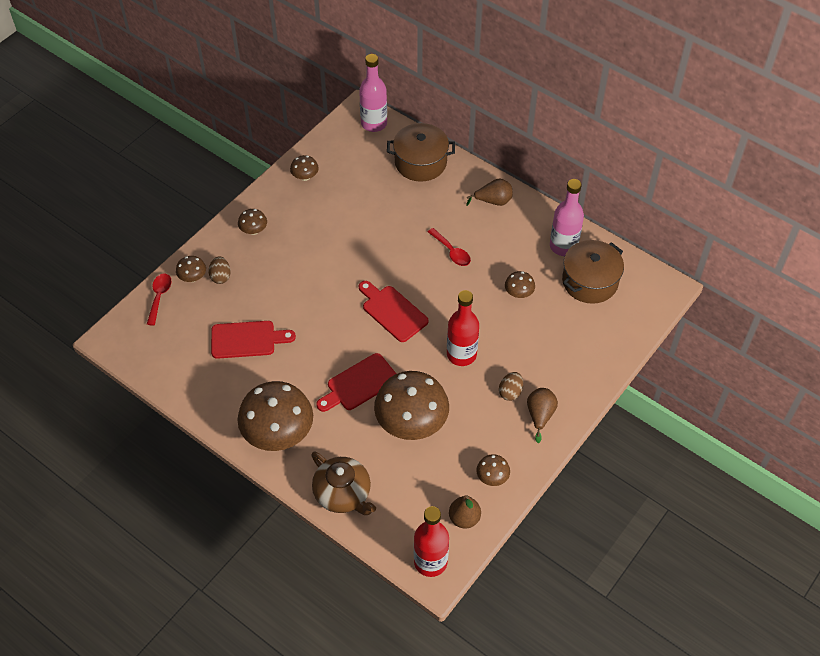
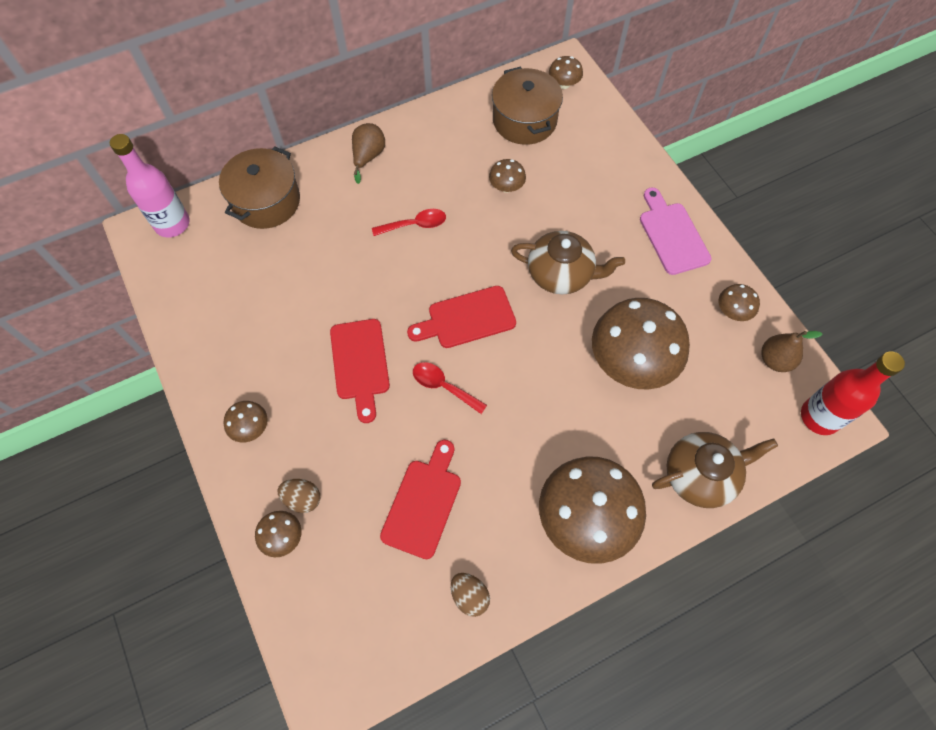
camera: 65 degrees left, 10 degrees up
(159, 297) = (290, 597): red spoon -> red spoon (444, 386)
(305, 177) = (203, 332): brown mushroom -> brown mushroom (564, 84)
(359, 384) = (553, 395): red cutting board -> red cutting board (360, 363)
(461, 354) = (561, 274): red bottle -> brown teapot
(510, 392) = (631, 249): brown egg -> brown egg (469, 596)
(540, 415) = (672, 235): brown pear -> pink cutting board
(563, 246) = (467, 122): pink bottle -> none

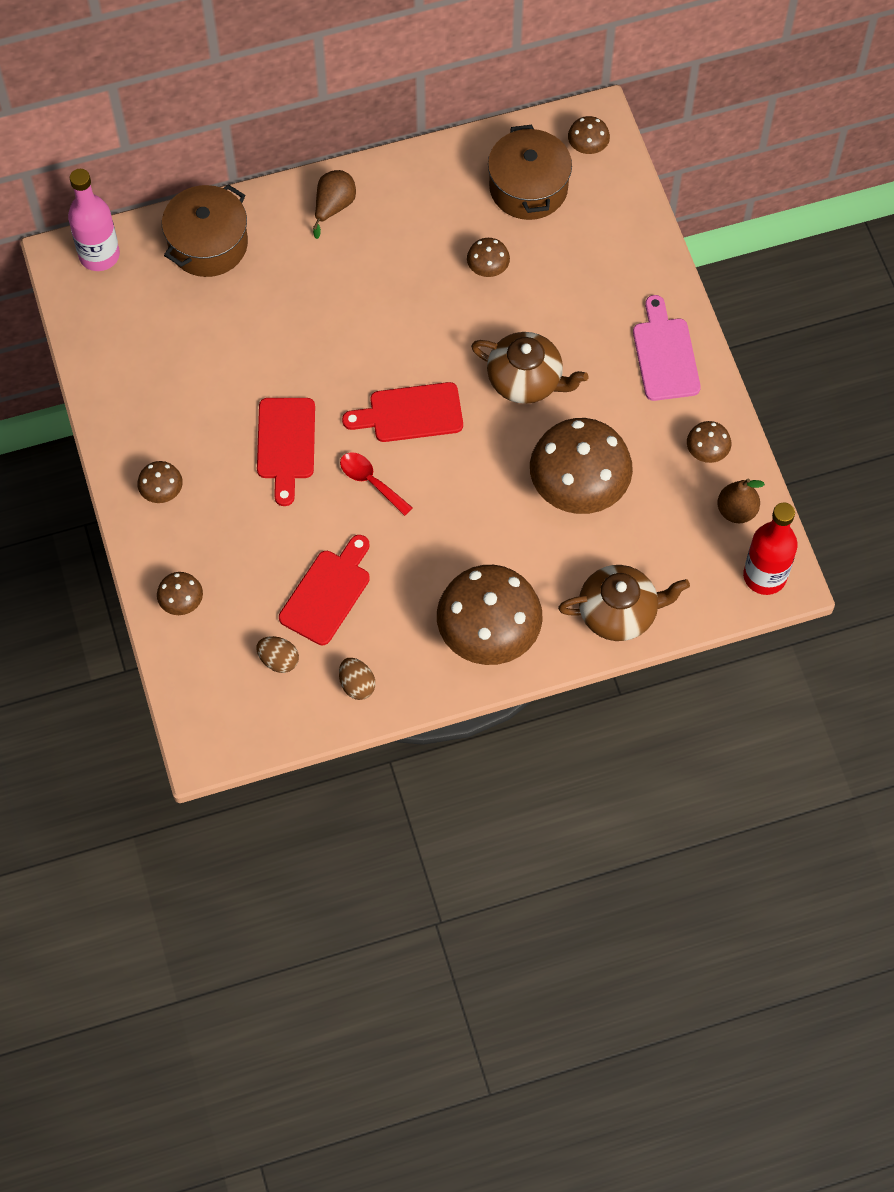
camera: 10 degrees right, 0 degrees up
(302, 499) = (206, 569): brown egg -> brown egg (278, 660)
(414, 225) = (373, 298): red spoon -> none

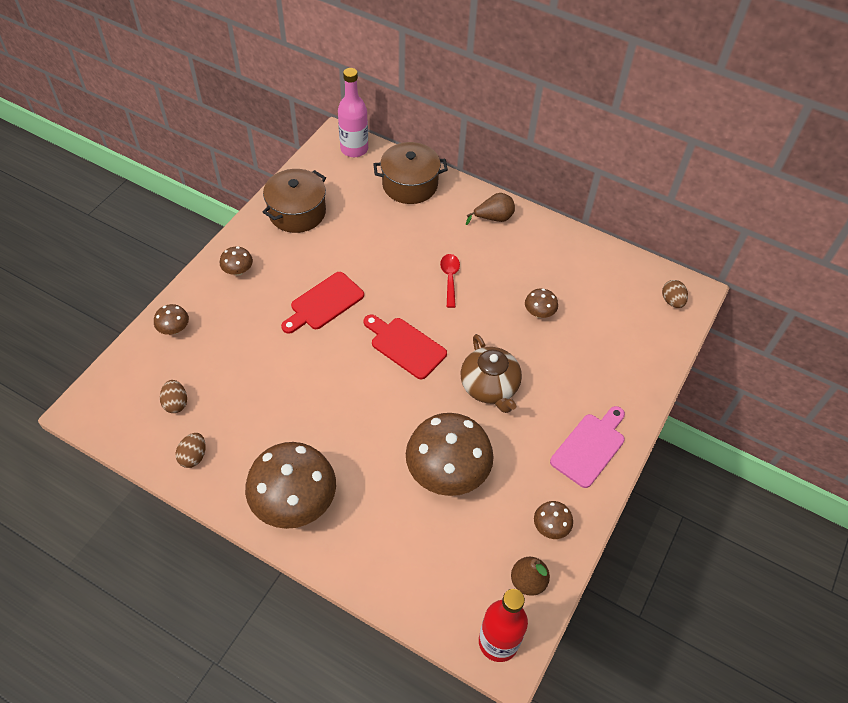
camera: 45 degrees right, 10 degrees down
(327, 593) = (244, 394): red cutting board -> none
(371, 482) = (340, 360): red spoon -> red spoon (450, 278)
(528, 188) = (612, 293): brown pot -> brown pot (297, 212)
(587, 147) = (672, 301): brown mushroom -> brown egg
(619, 612) = (381, 568): brown teapot -> none

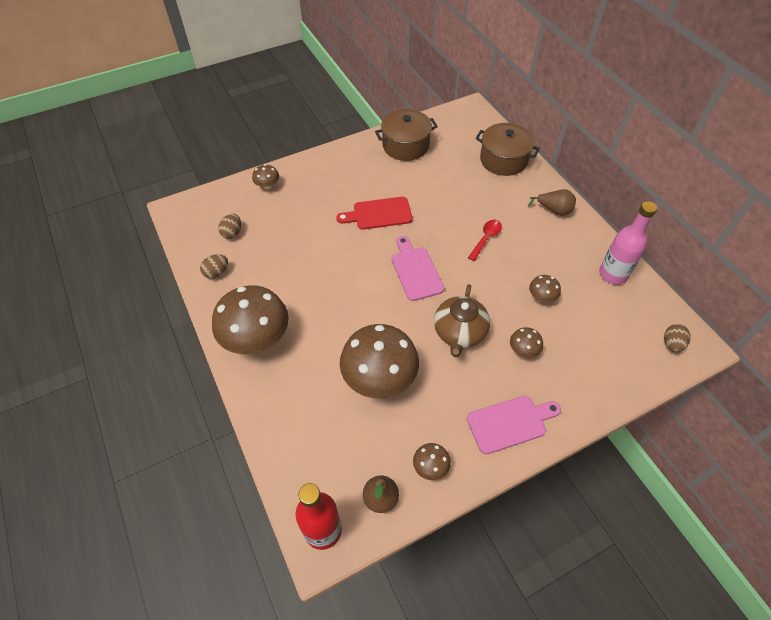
camera: 35 degrees right, 0 degrees up
(238, 271) = (336, 167): brown mushroom -> brown mushroom (523, 350)
(354, 149) = (479, 120): pink bottle -> pink bottle (613, 274)
(405, 346) = (415, 271): red cutting board -> pink cutting board

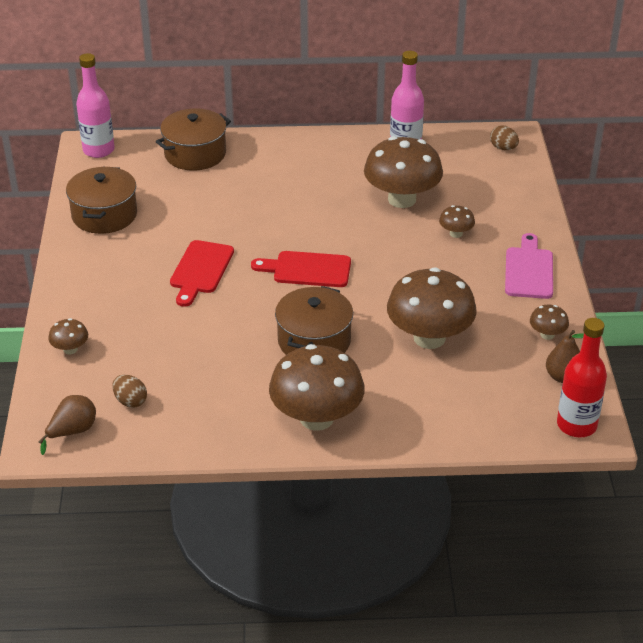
camera: 65 degrees left, 15 degrees down
(216, 272) = (188, 430): brown egg -> none
(338, 305) = (314, 341): none -> brown pot
(415, 271) = (307, 270): pink cutting board -> red cutting board
(459, 332) = (409, 266): brown teapot -> none
(470, 115) = (98, 150): none -> pink bottle
(486, 239) = (300, 207): red spoon -> none
(541, 297) = (402, 199): brown mushroom -> brown mushroom, size x2.26
(554, 210) = (297, 149): brown pear -> brown pear (72, 432)

